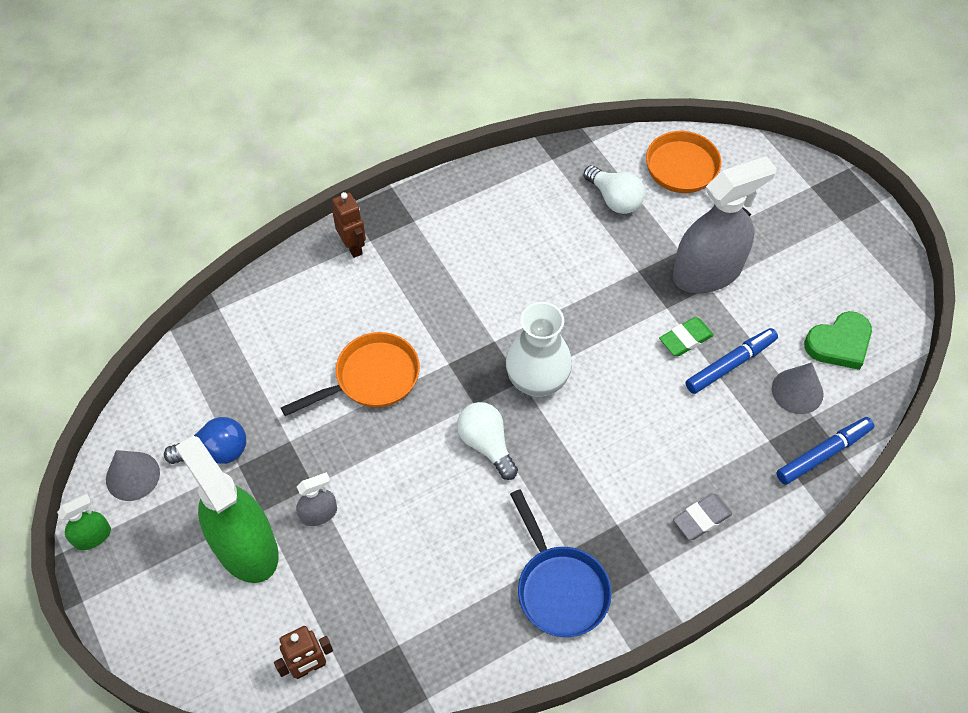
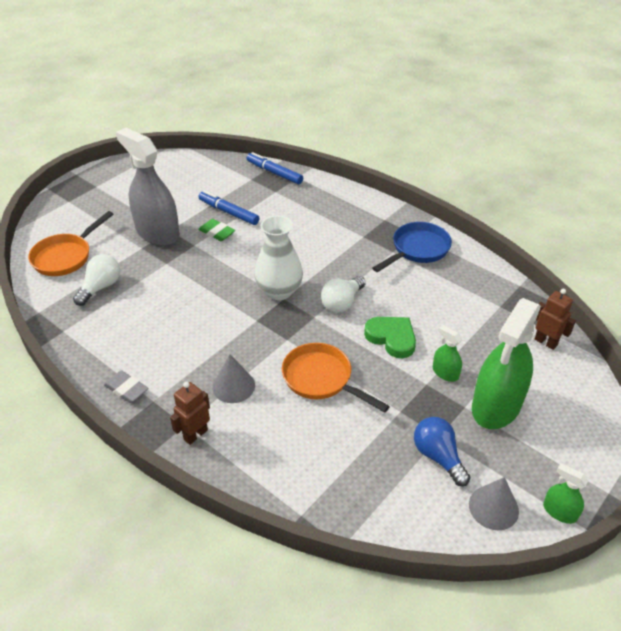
camera: 110 degrees left, 15 degrees down
(319, 513) = (445, 373): grey spray bottle -> green spray bottle
(701, 518) = (340, 207): grey eraser -> grey eraser (126, 389)
(797, 391) = (236, 186): grey cone -> grey cone (233, 386)
(839, 343) = (195, 176): green heart -> green heart (392, 338)

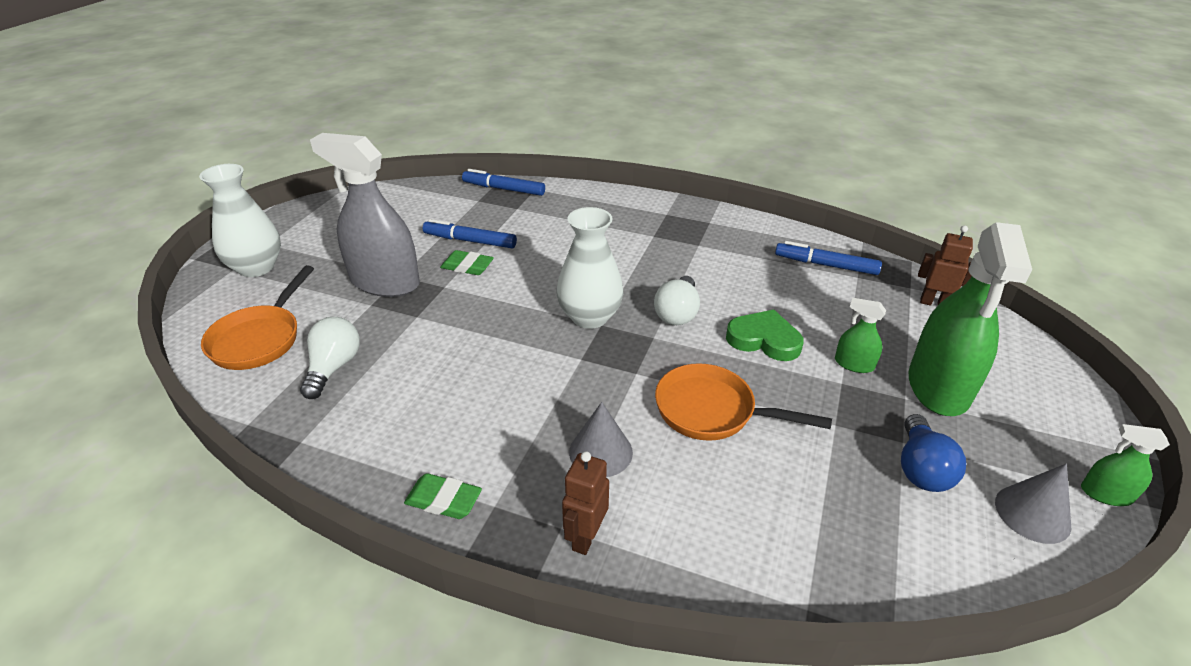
camera: 20 degrees left, 5 degrees down
(82, 203) = (256, 267): none -> white vase
(126, 389) = (443, 500): grey eraser -> green eraser
(417, 249) = (725, 237): blue pan -> none
(438, 456) = (921, 468): blue light bulb -> blue light bulb turned 120 degrees counterclockwise
(481, 291) = (826, 265): none -> blue marker

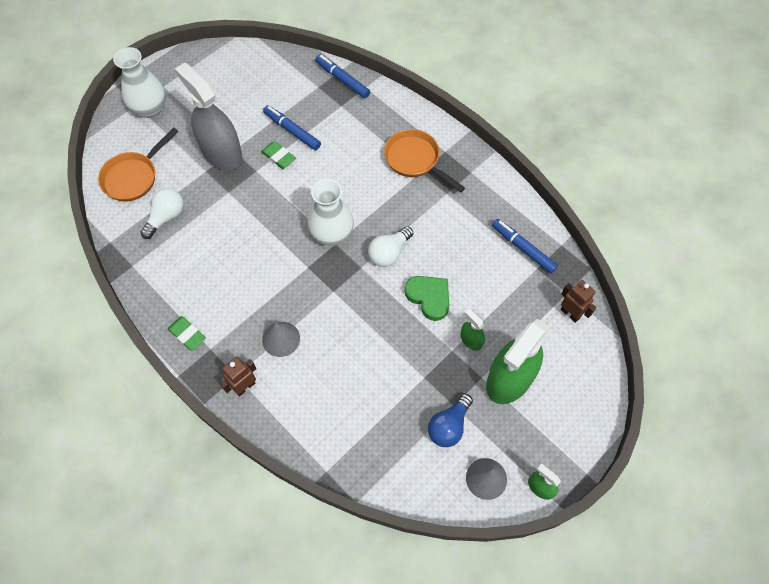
camera: 25 degrees right, 25 degrees up
(712, 411) = (359, 338): orange pan -> orange pan (415, 160)

